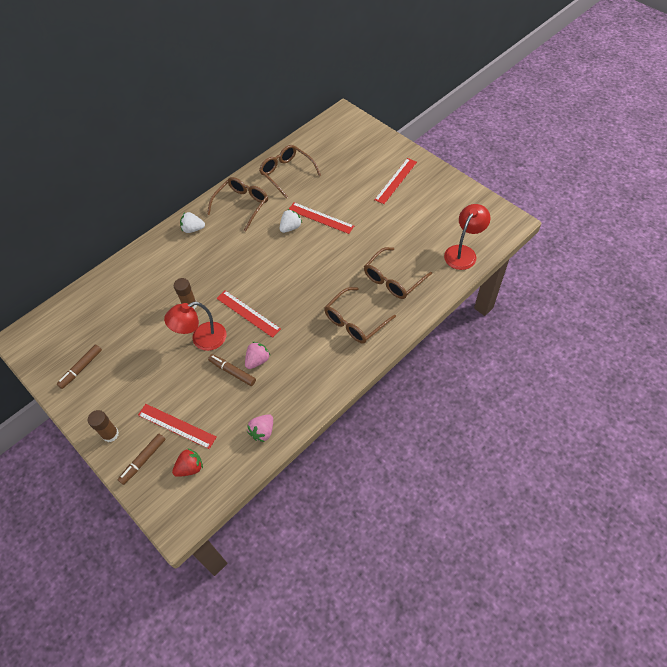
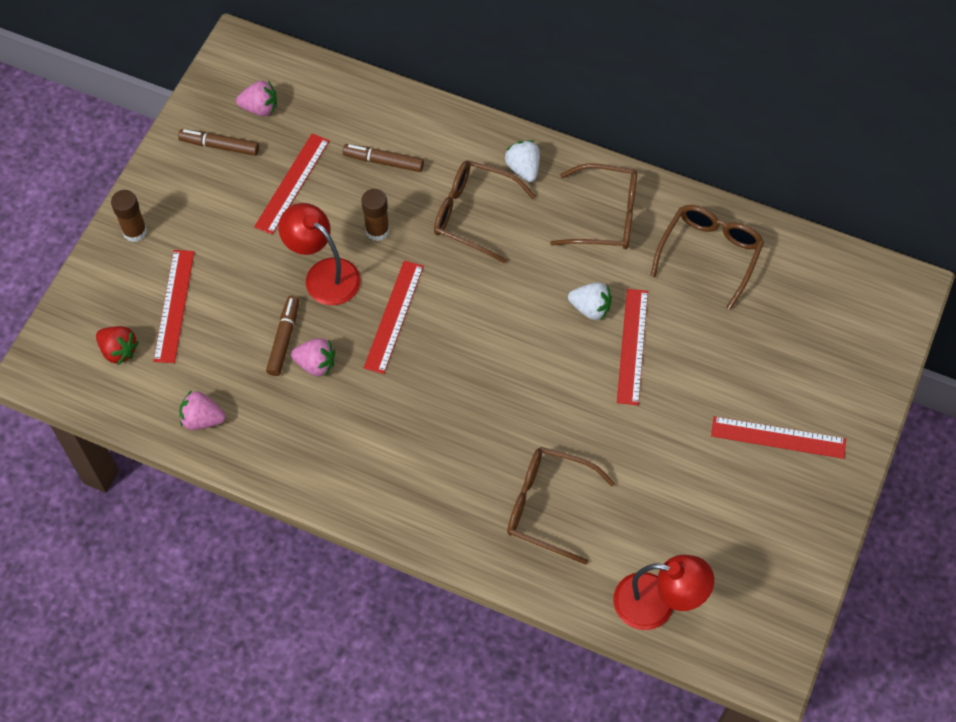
camera: 65 degrees right, 5 degrees up
(70, 339) = (260, 108): none -> pink strawberry
(132, 337) = (292, 183): none -> red ruler
(143, 460) = (111, 289): brown marker -> brown marker (383, 161)
(355, 322) = (439, 476): brown glasses -> brown glasses (473, 214)

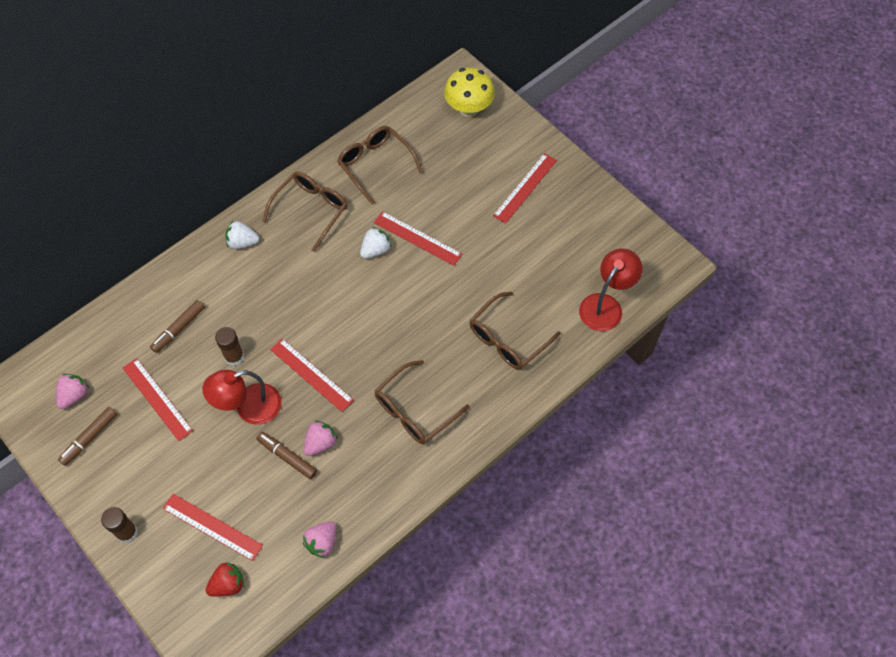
camera: 65 degrees left, 0 degrees up
(473, 214) = (260, 289): brown glasses -> brown glasses (414, 410)
(860, 321) = (468, 108): none -> yellow mushroom

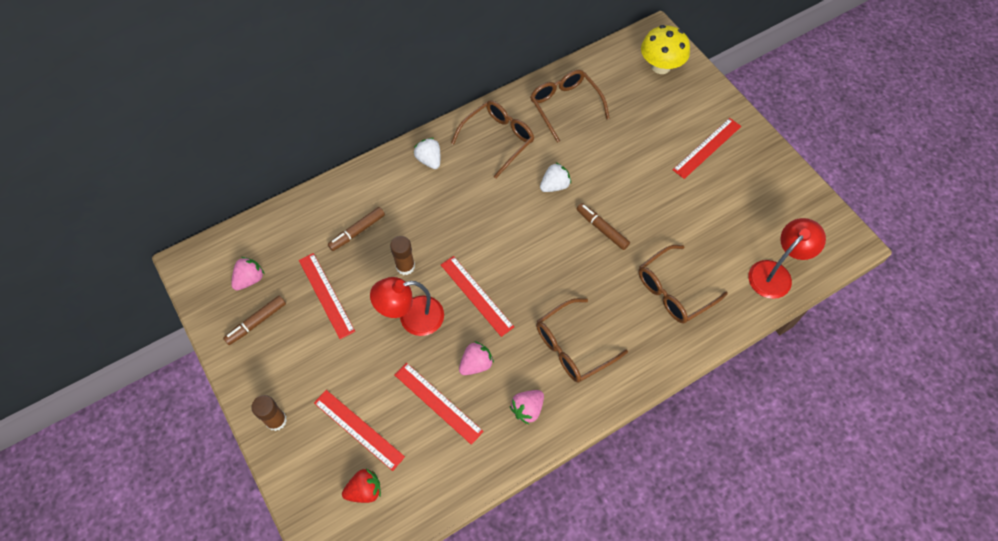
camera: 10 degrees right, 0 degrees up
(242, 242) = (429, 160): white strawberry -> white strawberry turned 45 degrees clockwise
(287, 457) = (441, 372): brown marker -> brown marker (602, 229)
(322, 542) = (463, 464): pink strawberry -> pink strawberry (527, 409)
(417, 238) = (596, 180): red ruler -> red ruler (438, 402)

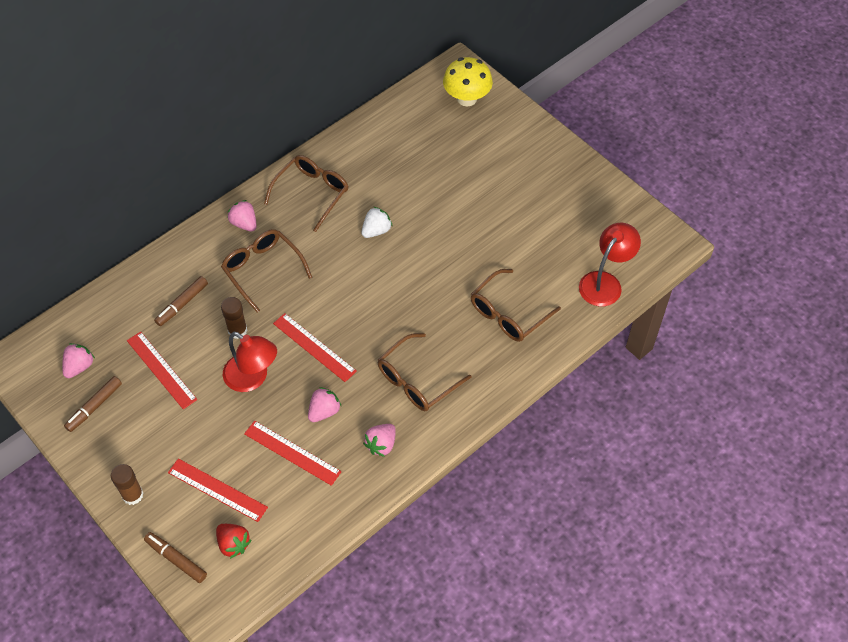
camera: 10 degrees left, 5 degrees down
(365, 490) = (233, 544): red strawberry -> red strawberry turned 75 degrees clockwise
(412, 318) = (252, 378): red lamp -> red lamp turned 120 degrees counterclockwise
(429, 160) = (244, 223): white strawberry -> pink strawberry
(565, 106) = (375, 151): brown glasses -> brown glasses (262, 270)
(602, 229) = (430, 265): brown marker -> brown marker (176, 559)
(707, 148) = (523, 172): red ruler -> none

